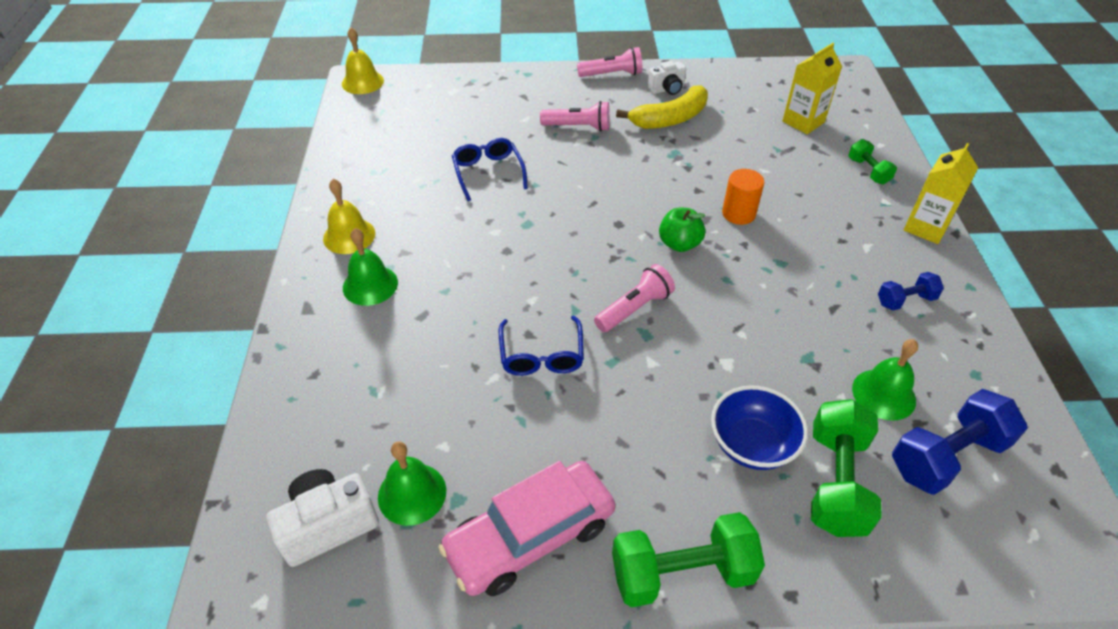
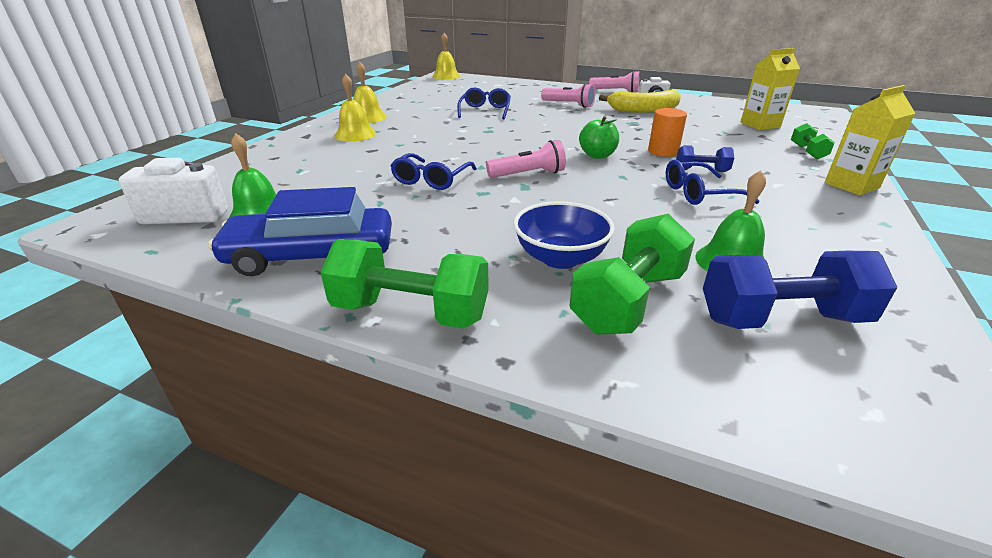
camera: 25 degrees right, 15 degrees down
(370, 285) = (355, 134): green bell -> yellow bell
(530, 536) = (311, 255): pink car -> blue car
(810, 288) = (699, 193): none -> blue glasses
(905, 300) = (799, 217): blue dumbbell -> blue dumbbell (701, 170)

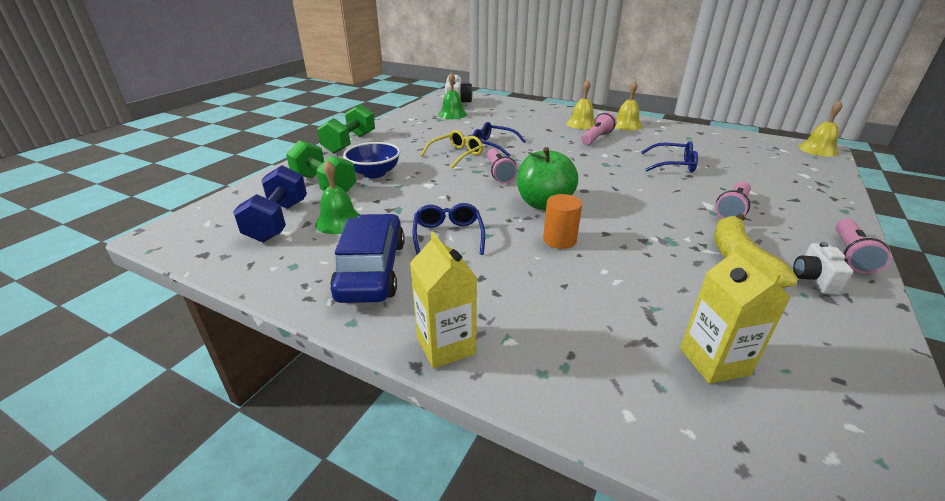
camera: 95 degrees right, 0 degrees up
(311, 255) = (406, 126): blue car -> blue car (372, 269)
(408, 130) = (596, 138): none -> pink flashlight
(470, 201) = (456, 155): none -> yellow glasses
(597, 155) = (544, 204): green apple -> green apple, size x1.59
(701, 170) = (502, 250): blue dumbbell -> none
(807, 152) = (573, 361): green dumbbell -> none

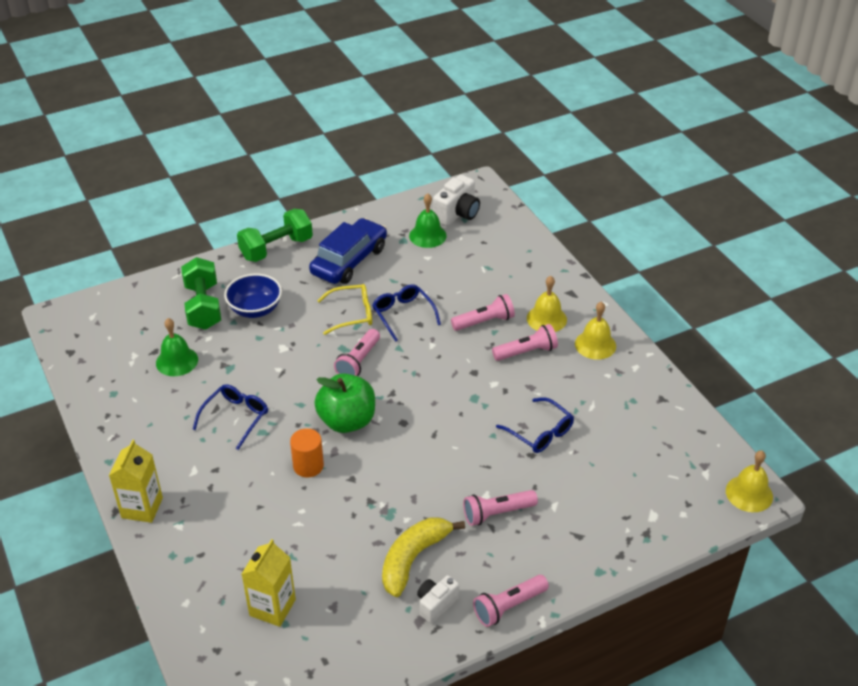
camera: 35 degrees right, 10 degrees up
(278, 221) = (138, 338): blue dumbbell -> none
(372, 269) = (156, 424): blue car -> blue car (349, 260)
(549, 134) = (484, 321): none -> pink flashlight

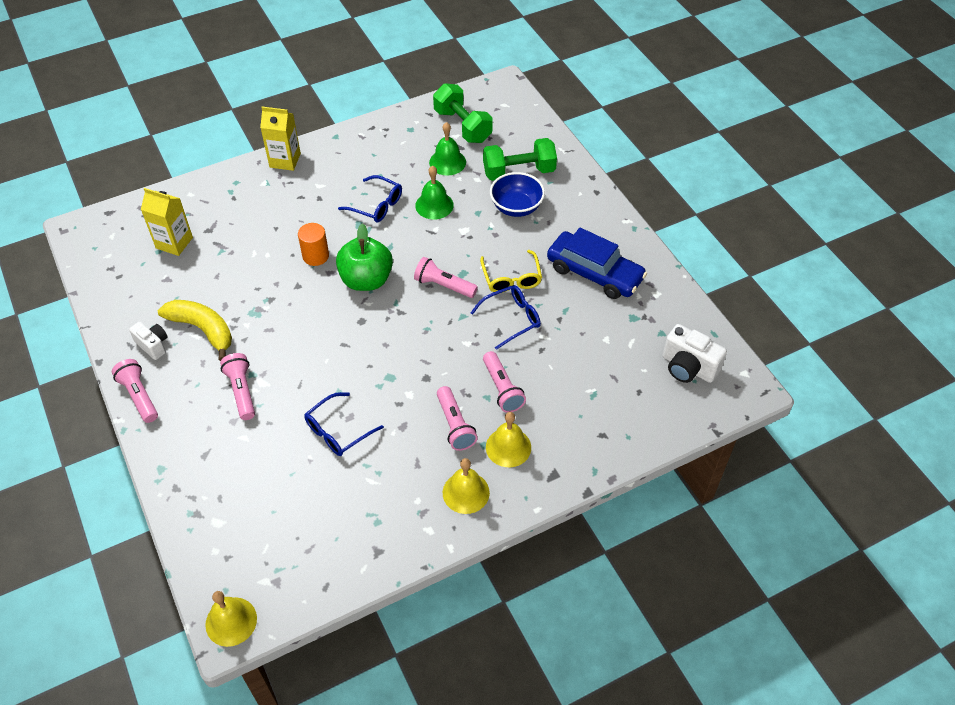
camera: 90 degrees right, 10 degrees up
(276, 248) = (608, 216): green dumbbell -> green dumbbell (462, 126)
(427, 235) = (644, 339): green bell -> green bell (434, 205)

